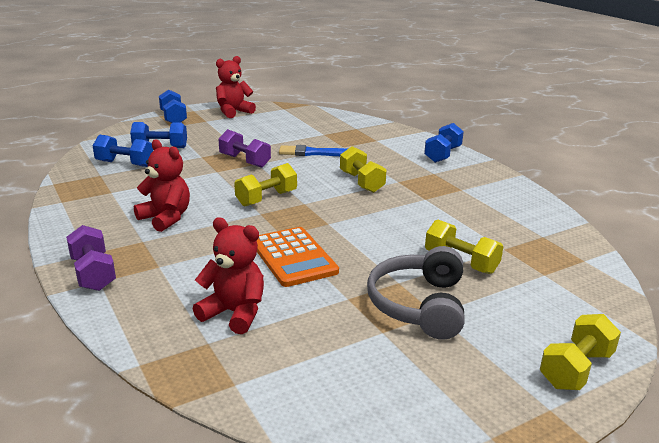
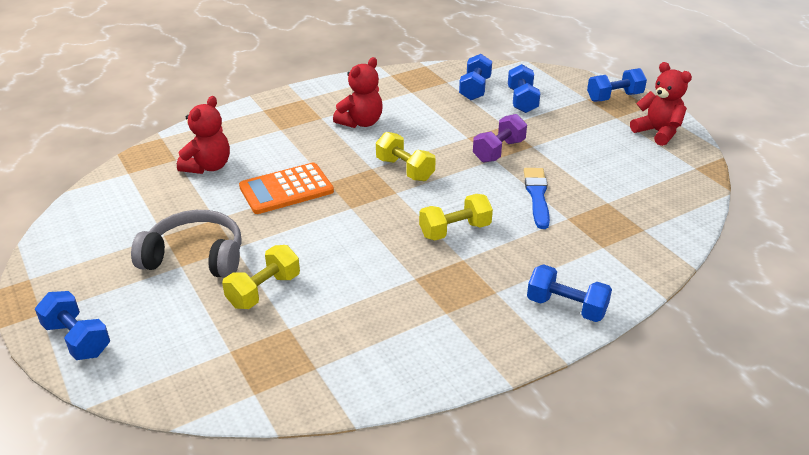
camera: 90 degrees right, 10 degrees up
(93, 273) = (273, 106): purple dumbbell -> none
(576, 369) = (77, 339): yellow dumbbell -> blue dumbbell

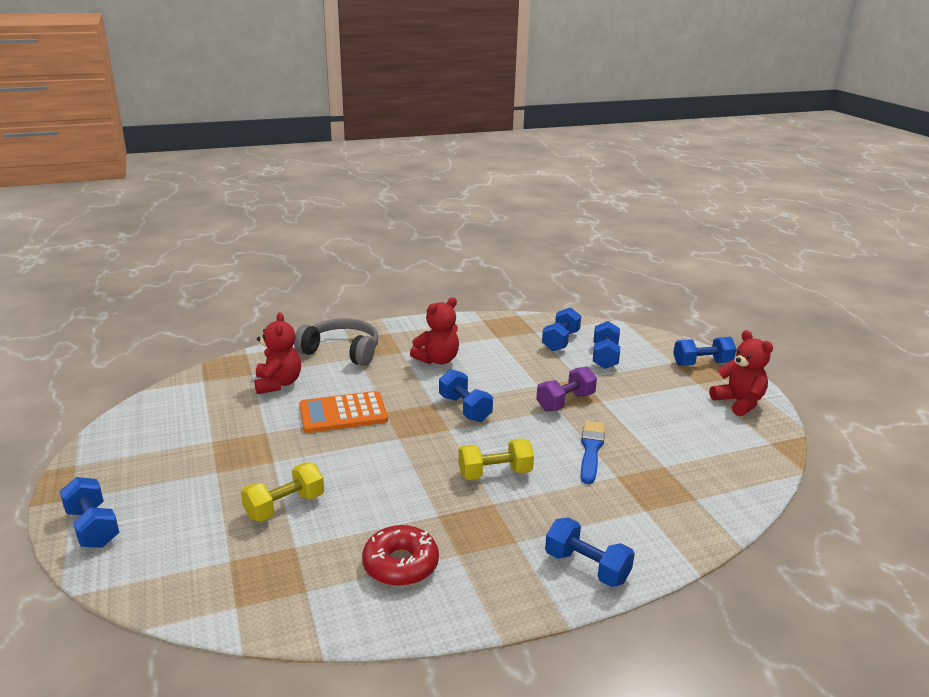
camera: 10 degrees right, 10 degrees down
(195, 257) = (233, 465): grey headphones -> grey headphones (341, 351)
(208, 167) = (278, 384): red teddy bear -> red teddy bear turned 45 degrees counterclockwise
(396, 330) = (400, 564): none -> red donut
(405, 169) = (465, 408): yellow dumbbell -> blue dumbbell

